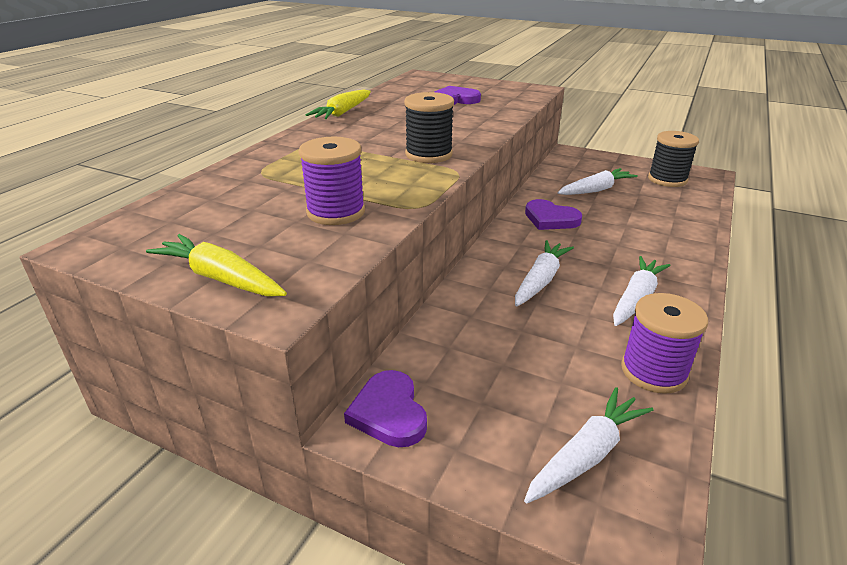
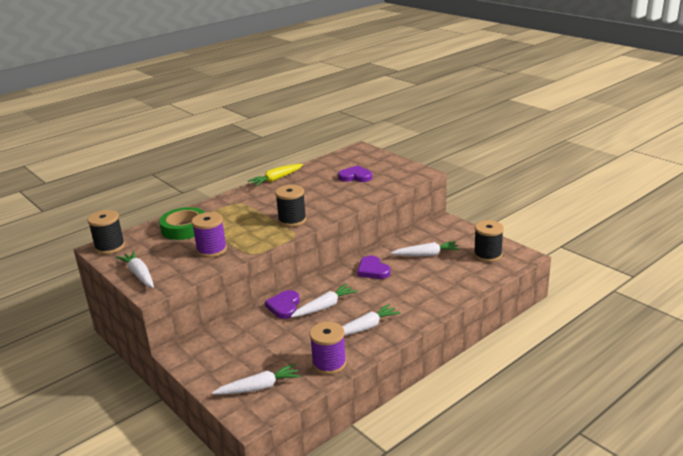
camera: 25 degrees right, 5 degrees down
(110, 239) = (110, 247): none -> black spool
(221, 278) = (139, 275): yellow carrot -> white carrot
(249, 188) = (184, 228): none -> green tape
(389, 412) = (194, 351): purple heart -> purple heart (284, 306)

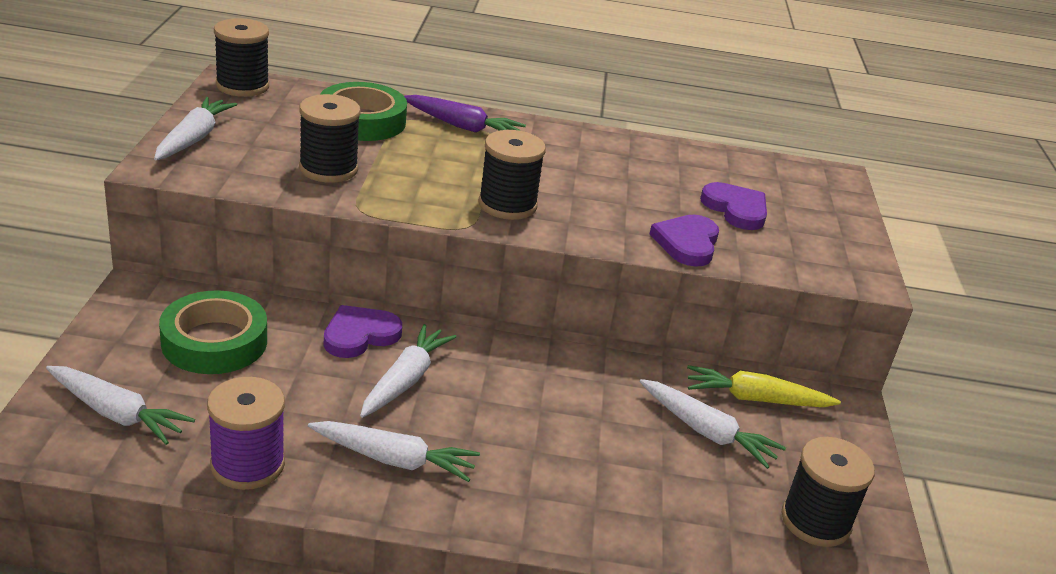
camera: 40 degrees right, 5 degrees up
(211, 250) = (328, 169): purple spool -> black spool
(222, 207) = (462, 126): none -> purple carrot
(243, 345) = (214, 341): none -> green tape
(276, 179) = (611, 138): yellow carrot -> yellow carrot (756, 399)
(324, 307) = (405, 380): white carrot -> white carrot turned 75 degrees counterclockwise
(373, 270) = (575, 386): purple heart -> purple heart (687, 243)

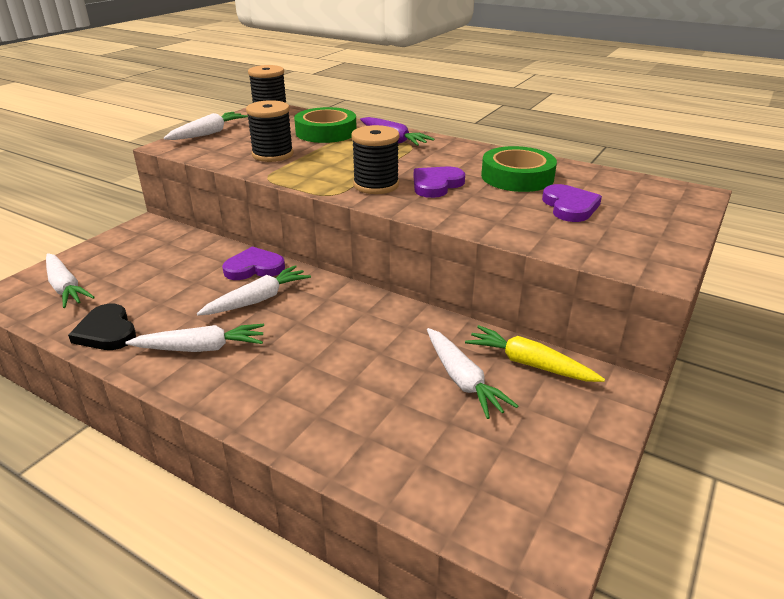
camera: 30 degrees right, 0 degrees up
(214, 341) = (161, 257): green tape -> green tape (517, 177)
(247, 465) = (107, 331): purple spool -> black heart
(393, 459) = (201, 348): white carrot -> white carrot turned 45 degrees counterclockwise
(687, 243) = (500, 224): purple heart -> purple heart (436, 185)
(815, 521) = (509, 477): black spool -> none

